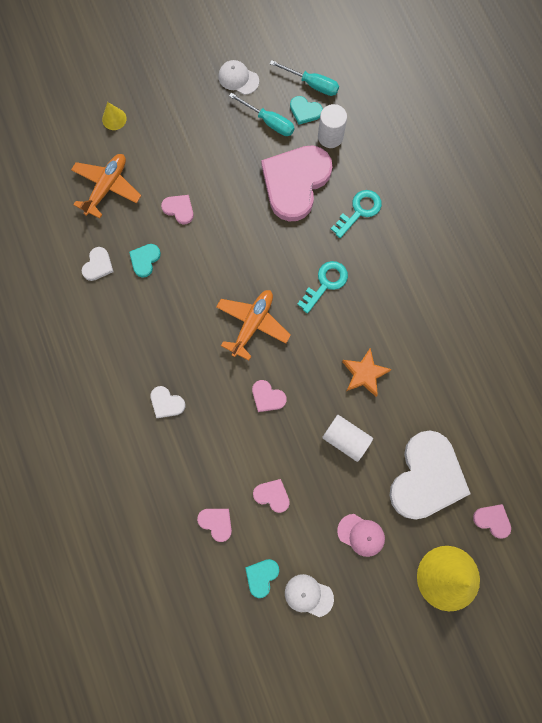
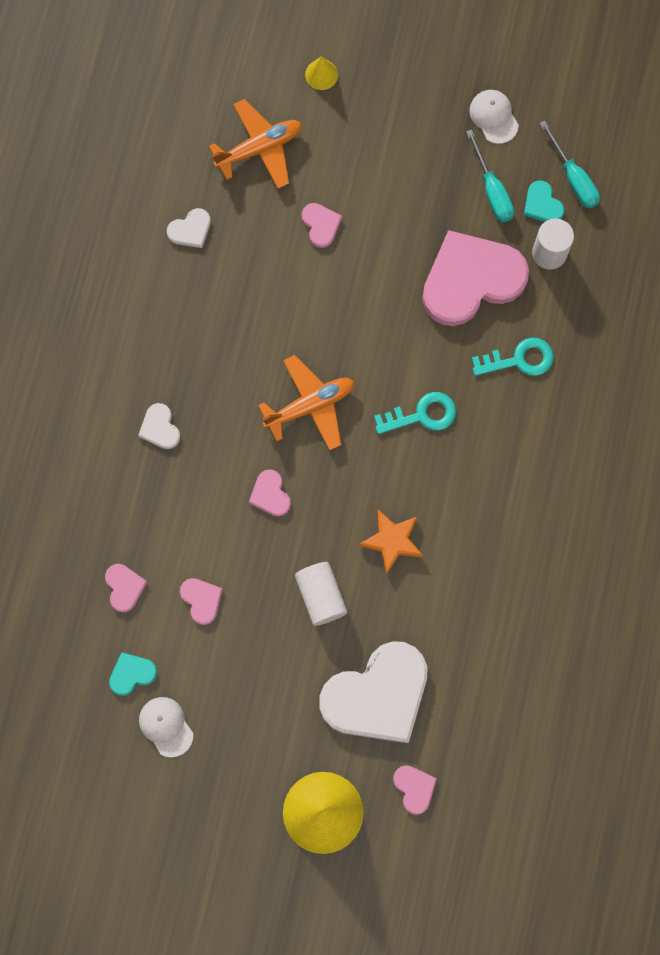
camera: 35 degrees right, 0 degrees up
(145, 260) = (244, 257): turquoise heart -> none
(361, 535) = (264, 705): pink cap -> none

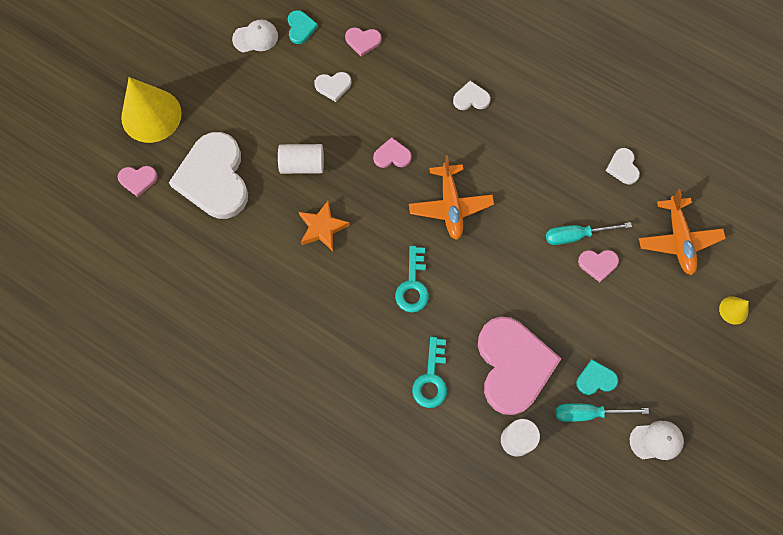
camera: 110 degrees right, 5 degrees down
(201, 600) = (333, 86): pink heart -> white heart
(542, 204) = (562, 451): turquoise heart -> turquoise heart (595, 379)
(573, 178) = (579, 489): turquoise screwdriver -> turquoise screwdriver (576, 235)

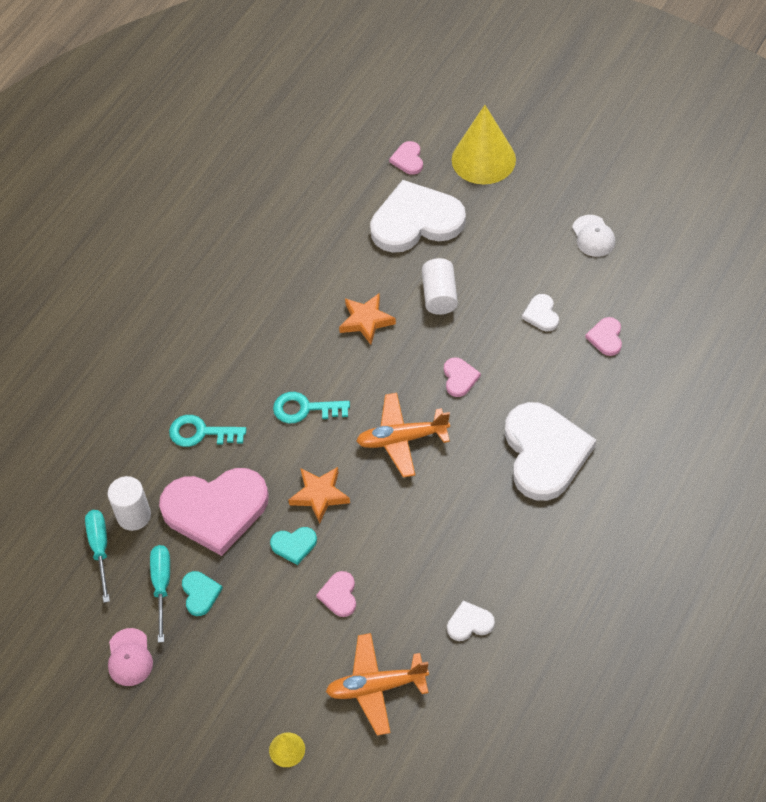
camera: 90 degrees right, 15 degrees down
(300, 28) = (613, 276): turquoise heart -> turquoise heart (294, 545)
(471, 98) = (544, 453): white heart -> white heart, size x2.35
(502, 276) = (319, 495): none -> orange star
(576, 235) = (374, 571): turquoise screwdriver -> turquoise screwdriver (100, 549)
(656, 441) = (129, 657): white cap -> pink cap

